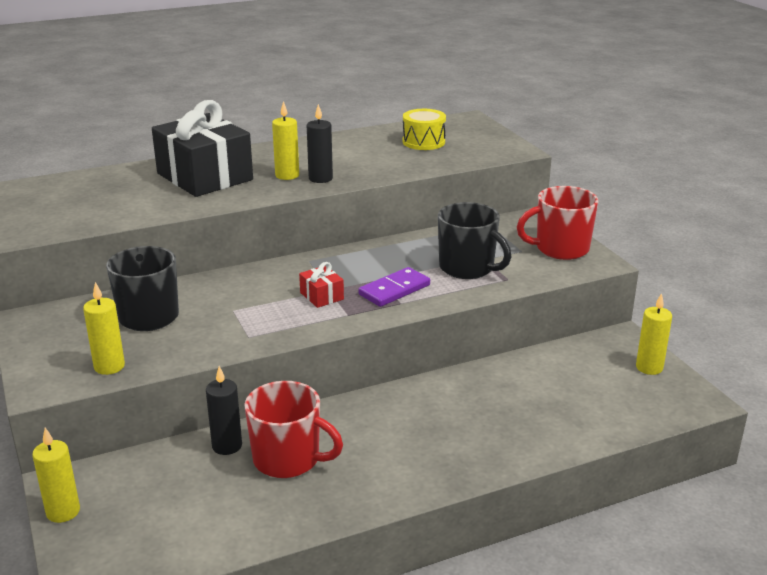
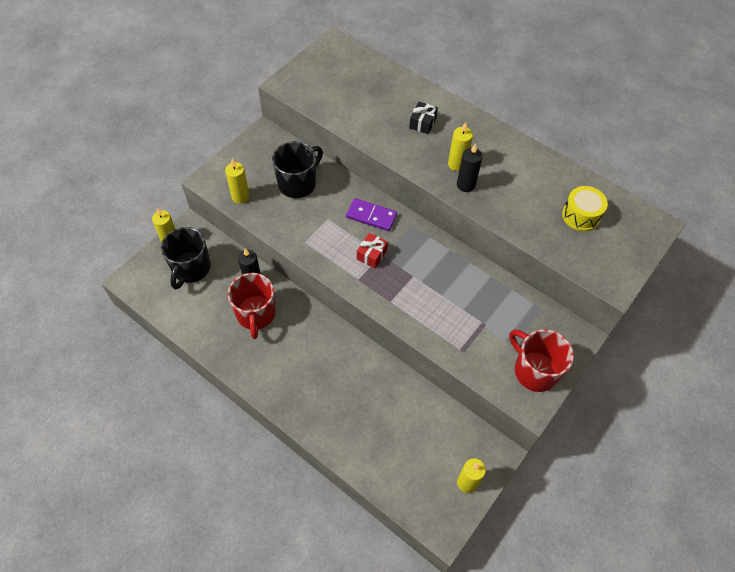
camera: 60 degrees right, 30 degrees up
(204, 177) = (422, 123): black gift -> black gift, size x0.42
(394, 290) = (404, 290): purple domino -> purple domino (371, 216)
(468, 268) = (463, 321): black mug -> black mug (191, 268)

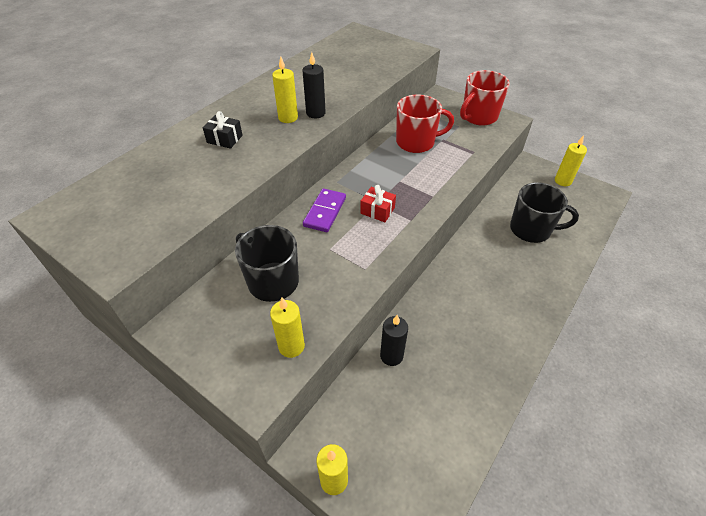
camera: 90 degrees left, 10 degrees down
(191, 268) = (381, 439): black mug -> black mug (531, 229)
(256, 314) = (440, 347): red mug -> red mug (416, 142)
(580, 216) = (349, 59): yellow drum -> none

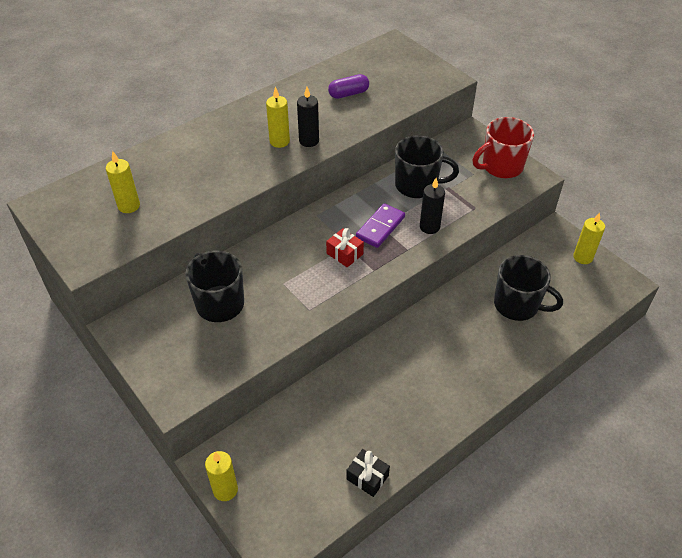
camera: 15 degrees right, 0 degrees up
(224, 139) = (211, 155): black gift -> black gift (367, 477)
(291, 346) = (217, 365): yellow candle -> yellow candle (129, 206)
(325, 212) = (292, 245): purple domino -> purple domino (380, 227)
(335, 72) = (348, 94): none -> purple capsule
(391, 356) = (316, 399): black candle -> black candle (429, 227)
(416, 142) = (417, 185): red mug -> black mug

